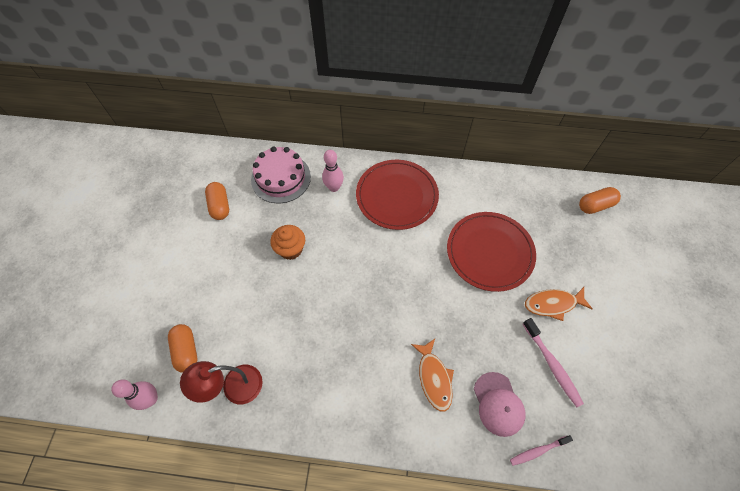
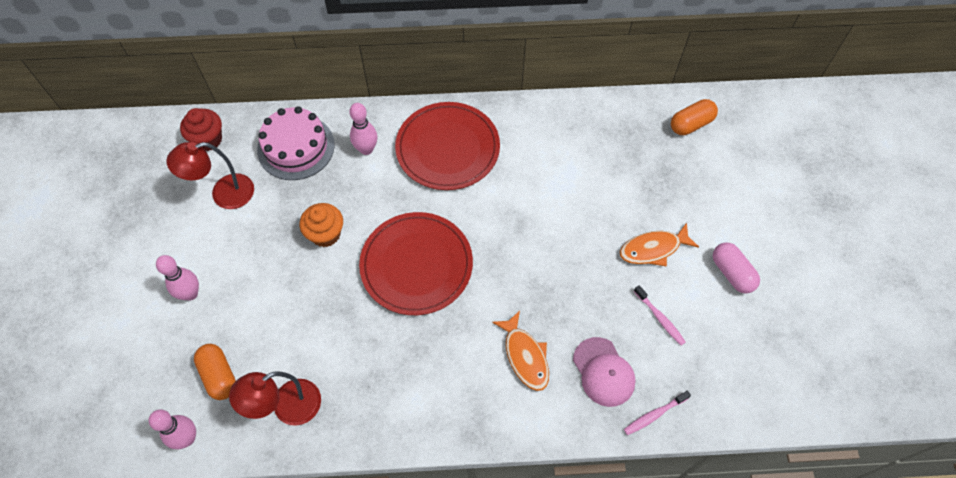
camera: 10 degrees left, 0 degrees up
(179, 280) = (190, 293): none -> pink bowling pin
(217, 162) = (208, 139): none -> red cupcake
(220, 206) = (224, 194): orange capsule -> red lamp
(489, 252) = (571, 200): red plate -> red plate (416, 265)
(552, 365) = (660, 318): pink toothbrush -> pink toothbrush, size x0.66
(618, 336) = (732, 273): none -> pink capsule

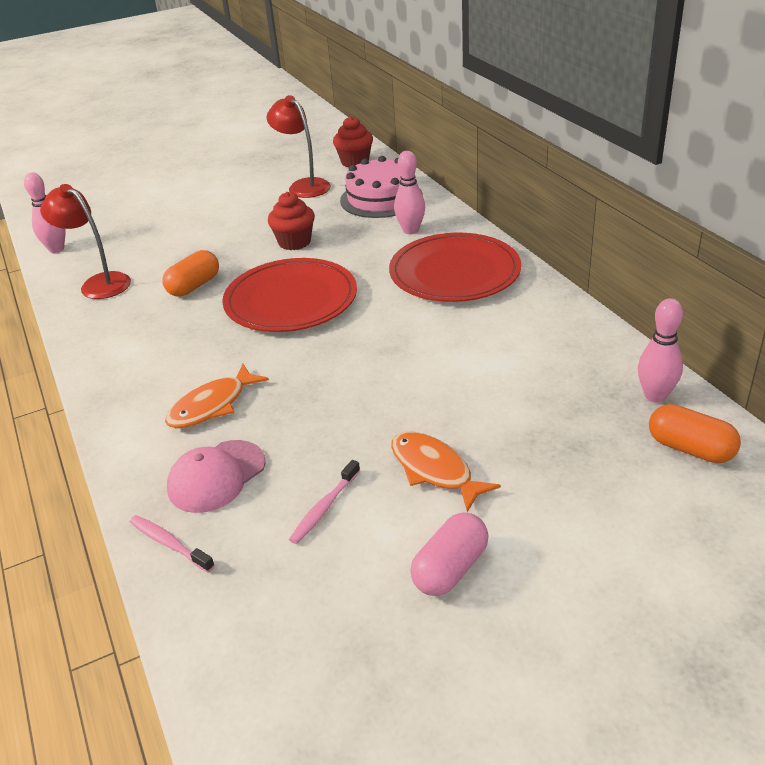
camera: 70 degrees right, 25 degrees down
(190, 293) = (194, 206): pink bowling pin -> pink bowling pin (655, 396)
(219, 375) = (120, 243): orange capsule -> orange capsule (194, 286)
(325, 234) = (294, 242): orange cupcake -> red cupcake

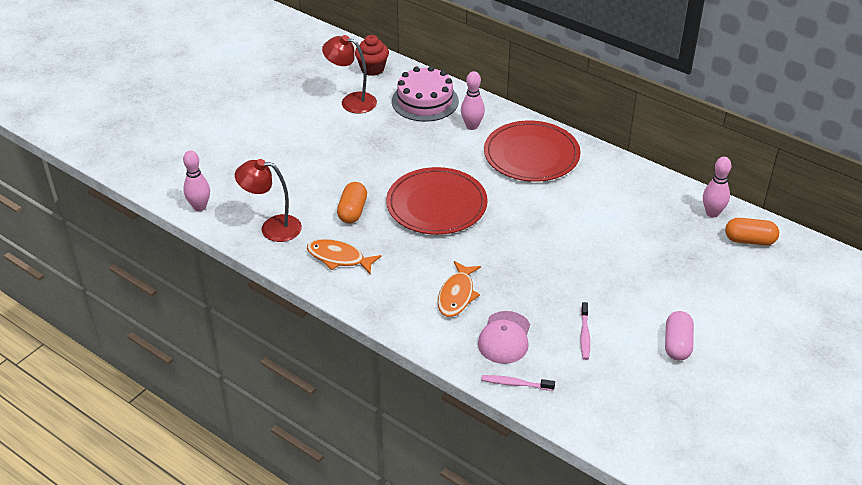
camera: 30 degrees left, 5 degrees up
(294, 242) = (394, 156): red cupcake -> none
(434, 470) = (627, 294): orange fish -> orange fish (339, 258)

